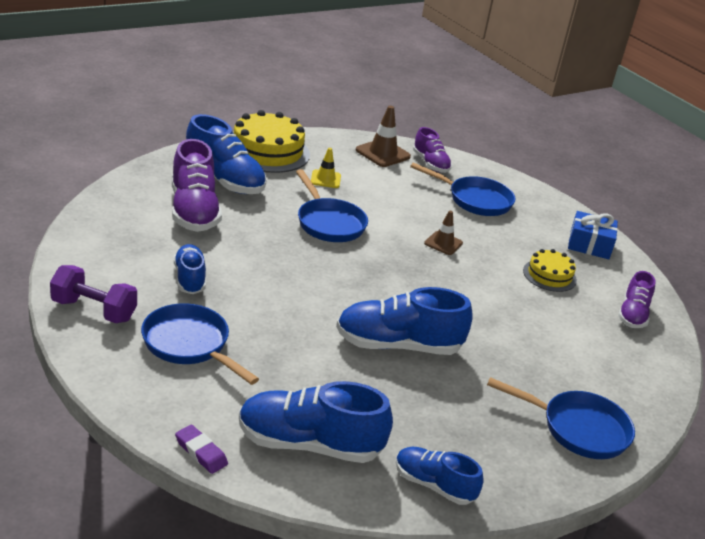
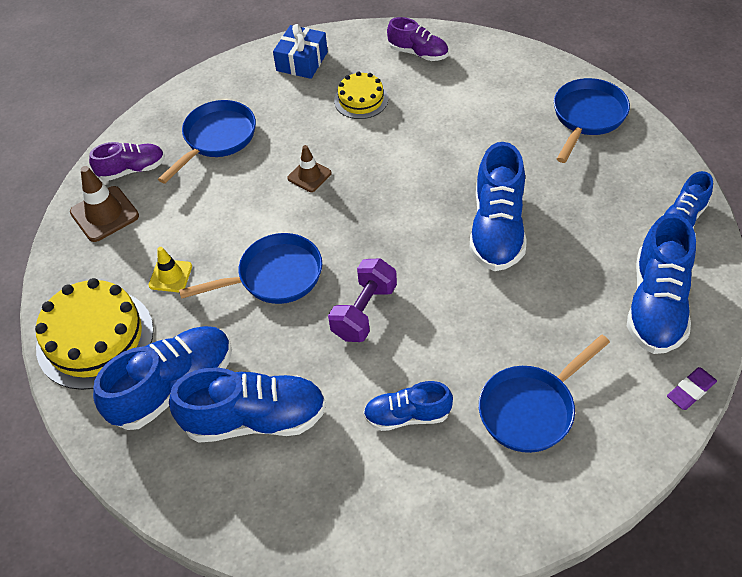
camera: 75 degrees left, 20 degrees up
(94, 310) = (485, 513): purple dumbbell -> purple dumbbell (364, 312)
(194, 211) = (255, 419): purple shoe -> blue shoe

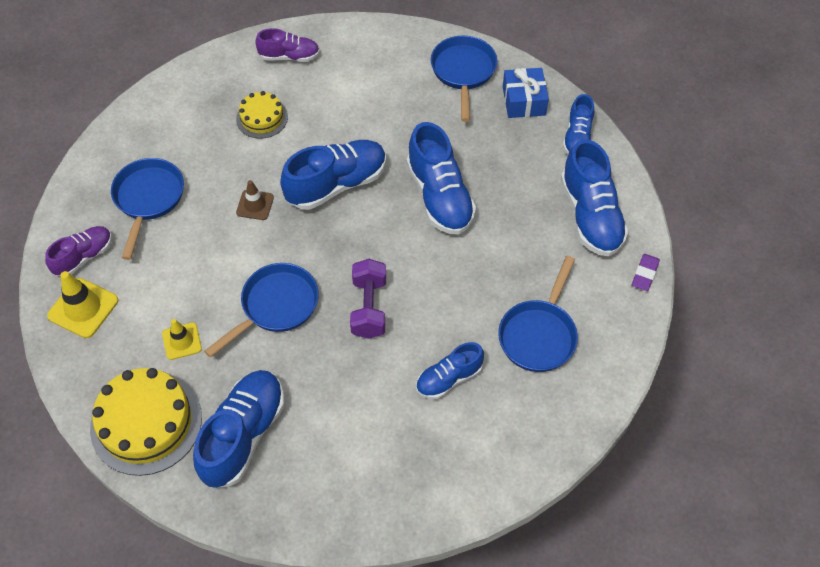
camera: 30 degrees left, 5 degrees up
(104, 214) = (83, 308): brown traffic cone -> yellow traffic cone
(255, 419) = (329, 432): blue shoe -> blue shoe (336, 184)
(302, 61) = (186, 97): blue gift -> blue gift (524, 101)

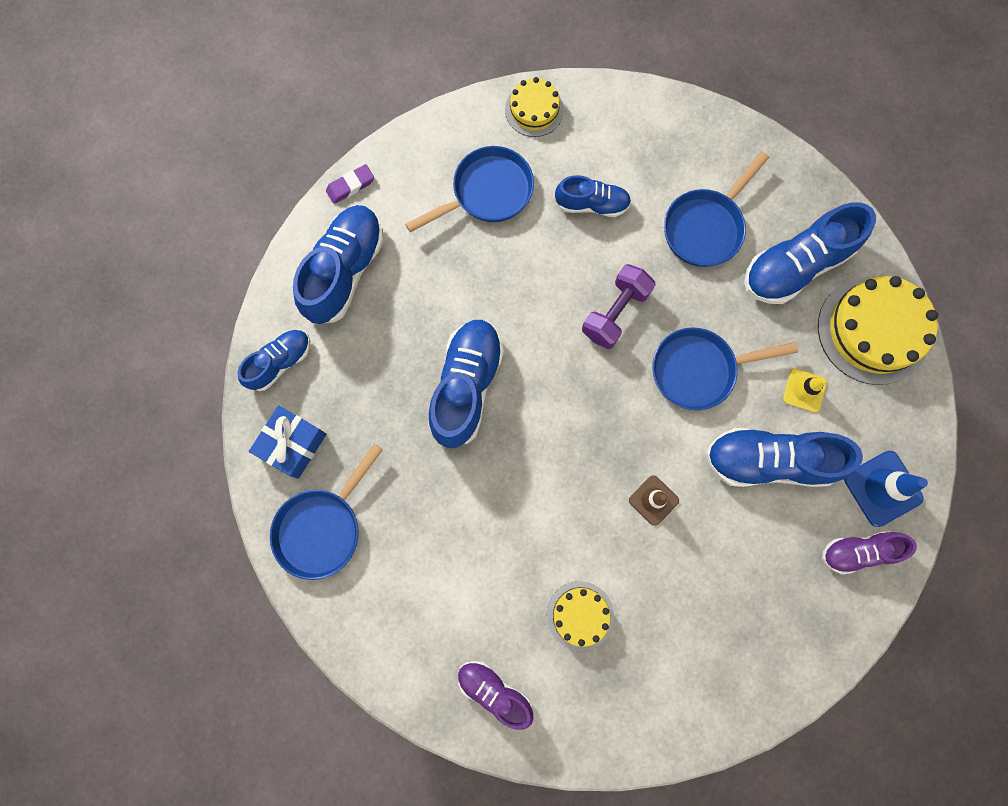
camera: 145 degrees left, 20 degrees up
(83, 308) = (882, 488): yellow traffic cone -> blue traffic cone
(148, 199) = (759, 583): blue pan -> blue pan (705, 227)
(336, 184) = (556, 470): blue shoe -> blue shoe (768, 461)
(559, 428) = (534, 110): none -> yellow cake

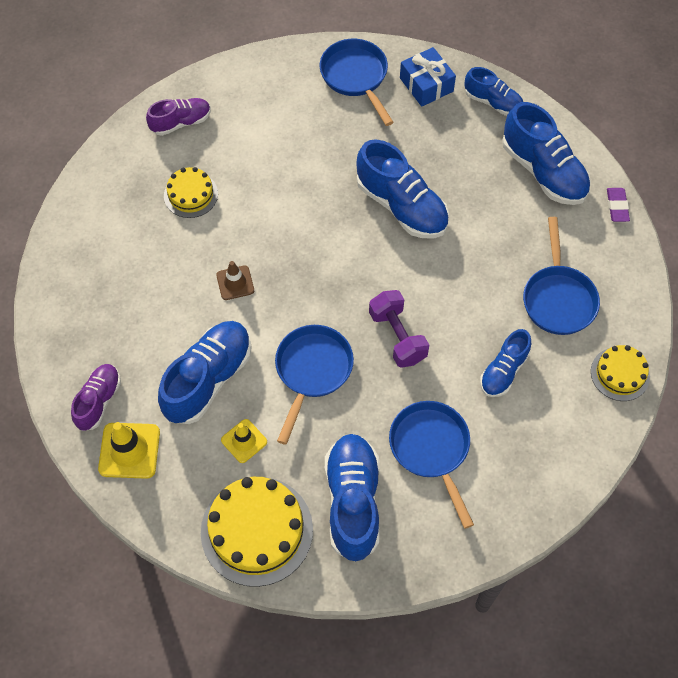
camera: 120 degrees right, 15 degrees down
(280, 362) = (493, 102): blue shoe -> blue shoe turned 45 degrees counterclockwise
(882, 488) = (129, 450): blue traffic cone -> yellow traffic cone

